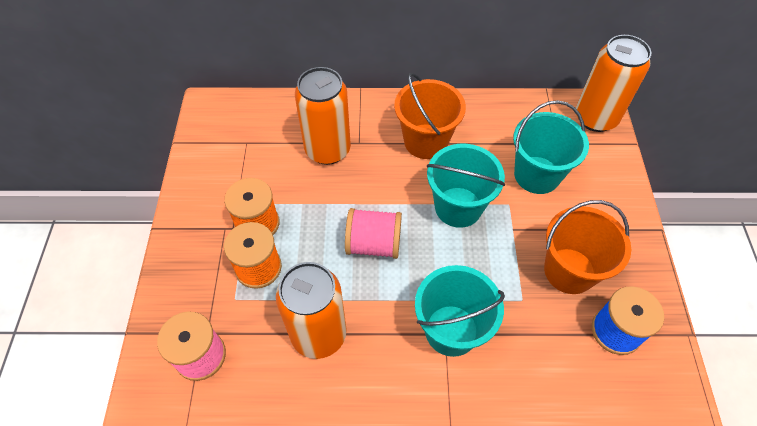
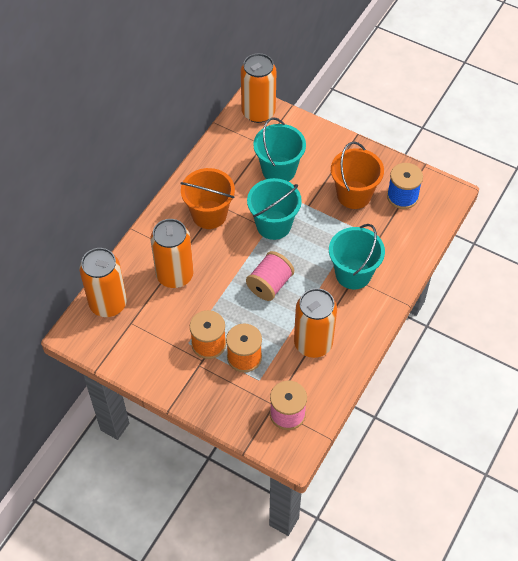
camera: 60 degrees left, 0 degrees up
(258, 113) = (108, 303): none -> orange can

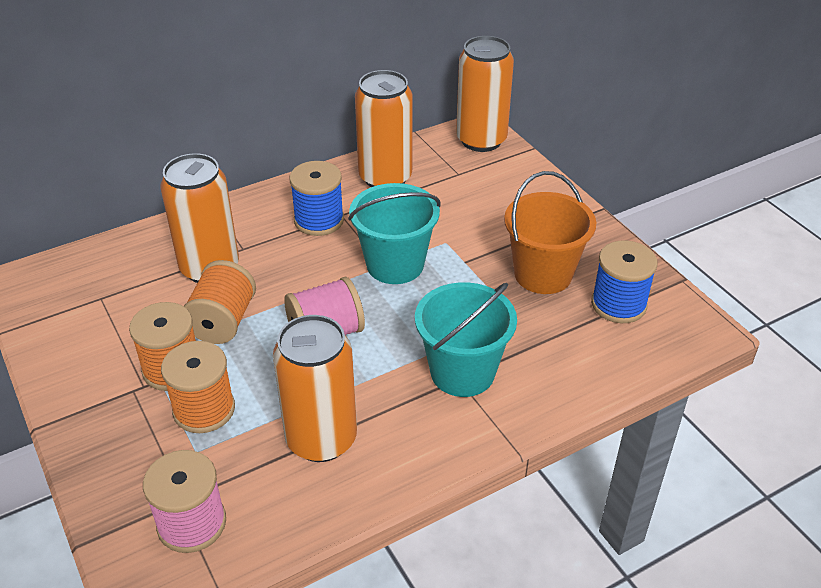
camera: 30 degrees right, 15 degrees down
(108, 303) = (96, 264): orange can -> orange can (385, 178)
(209, 214) = (319, 220): orange bucket -> blue spool
(211, 304) = (222, 322): none -> orange spool
(279, 170) = (456, 207): turquoise bucket -> none

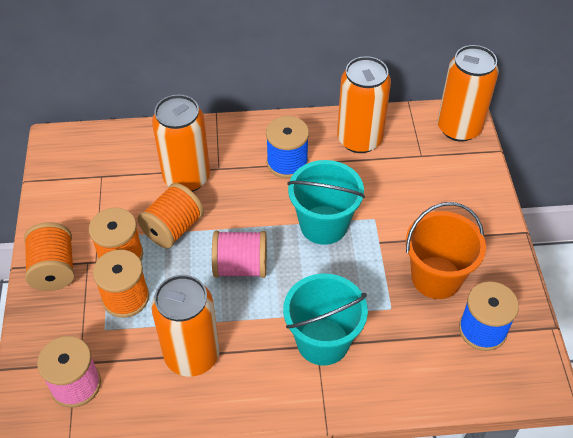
camera: 25 degrees right, 10 degrees up
(92, 411) = (54, 269): none -> orange spool

